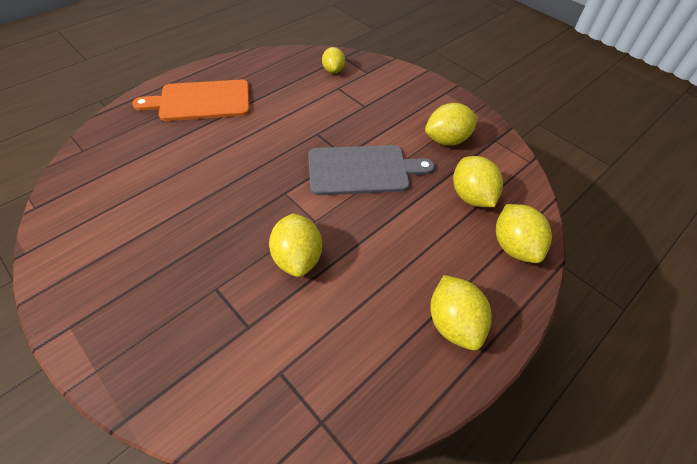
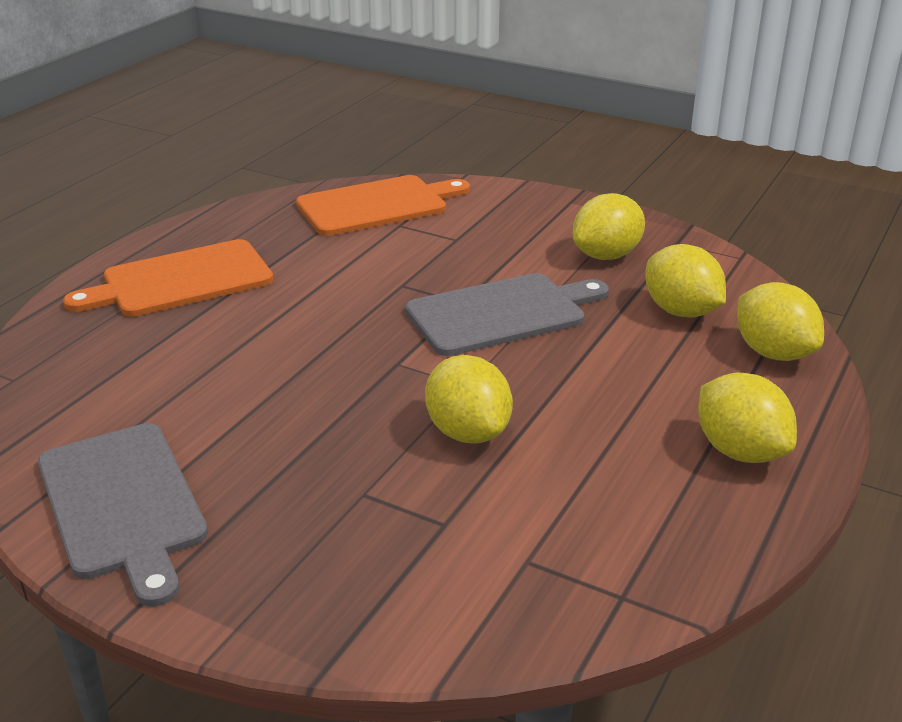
camera: 15 degrees left, 20 degrees down
(88, 257) = (123, 504): none -> grey cutting board
(333, 70) = (377, 205): yellow lemon -> orange cutting board

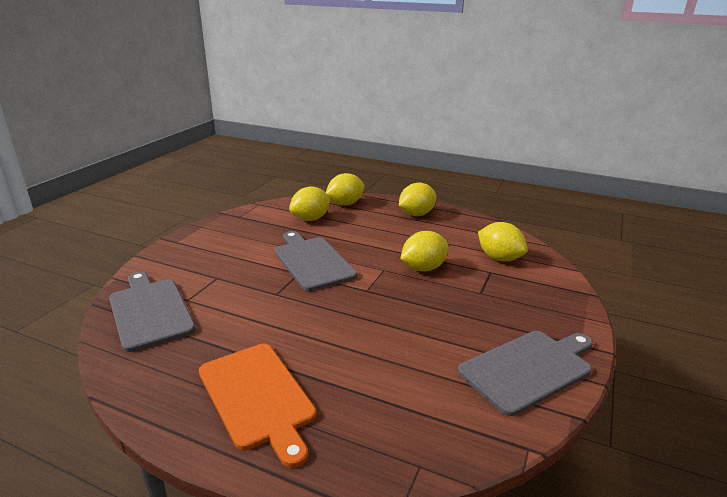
camera: 95 degrees left, 5 degrees down
(377, 205) = (150, 311): orange cutting board -> grey cutting board
(606, 255) = (250, 233): yellow lemon -> yellow lemon (499, 258)

